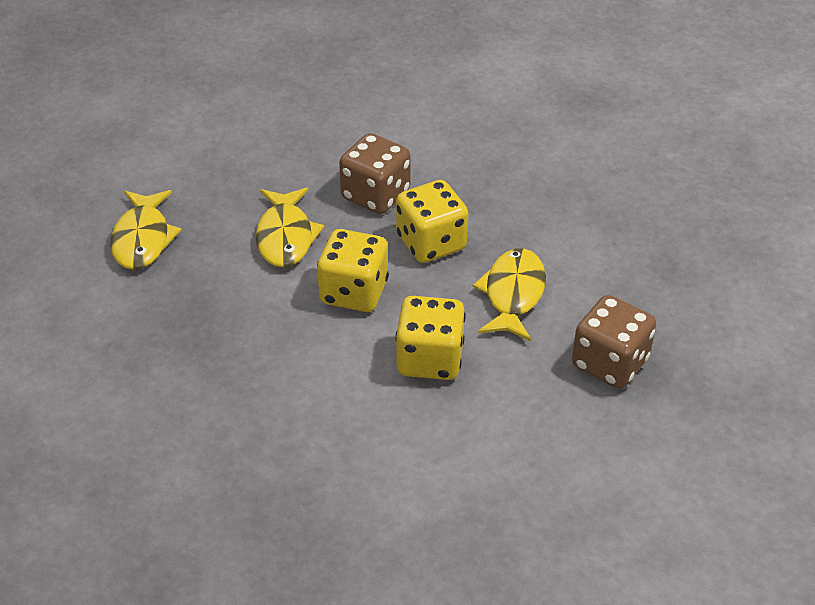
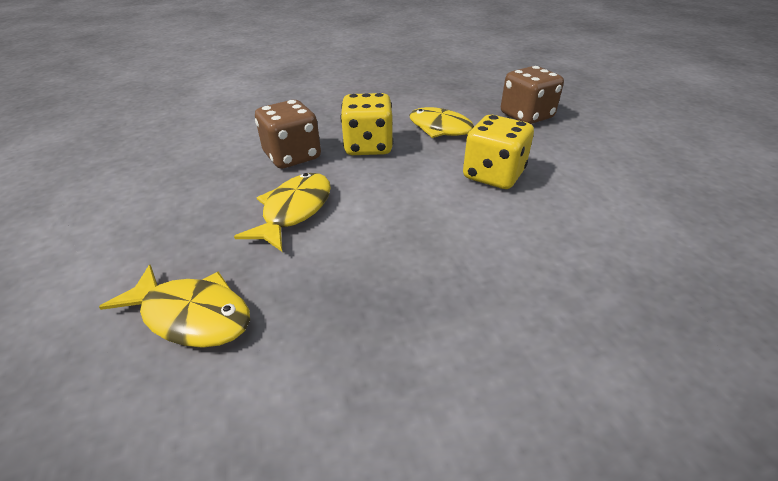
camera: 65 degrees left, 5 degrees down
(285, 236) = (294, 211): yellow fish -> yellow fish turned 90 degrees counterclockwise
(354, 292) = (395, 191): yellow dice -> none

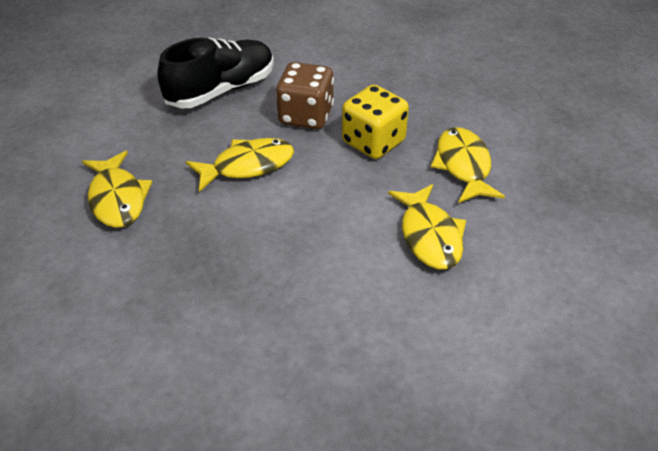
camera: 45 degrees right, 5 degrees up
(187, 175) = (221, 90): none -> black shoe
(493, 175) = (429, 236): yellow dice -> yellow fish
(526, 116) = (573, 200): brown dice -> none

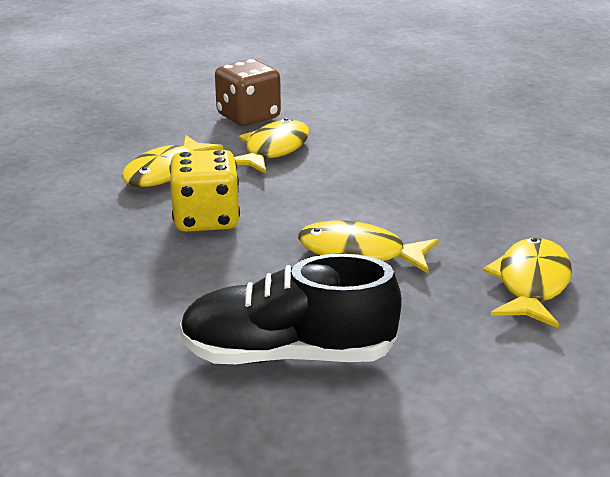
camera: 140 degrees left, 15 degrees down
(306, 116) = (231, 272): brown dice -> brown dice (248, 117)

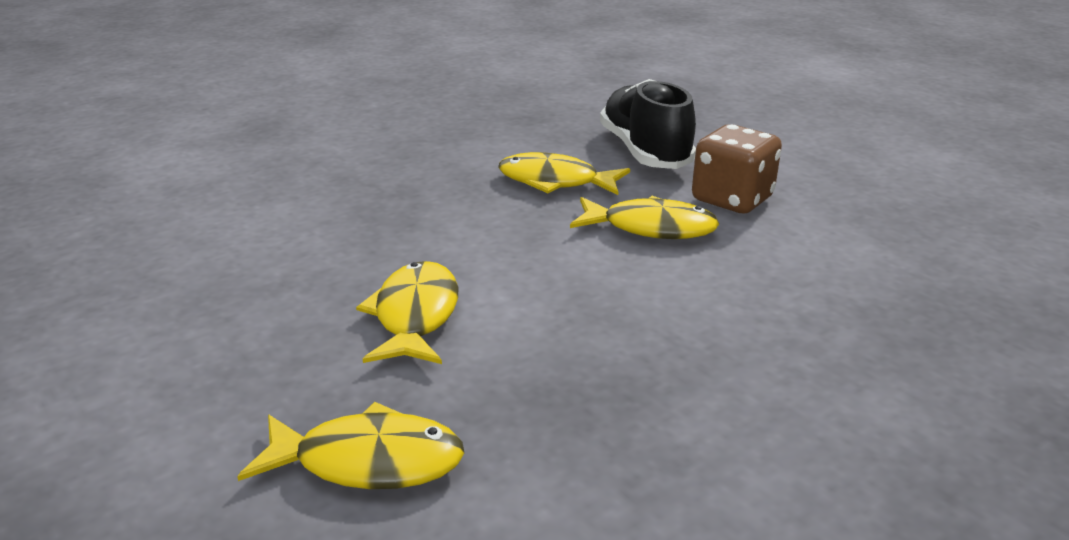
camera: 75 degrees right, 0 degrees up
(206, 219) = (462, 218): yellow dice -> none
(288, 354) = (212, 300): black shoe -> black shoe (644, 151)

